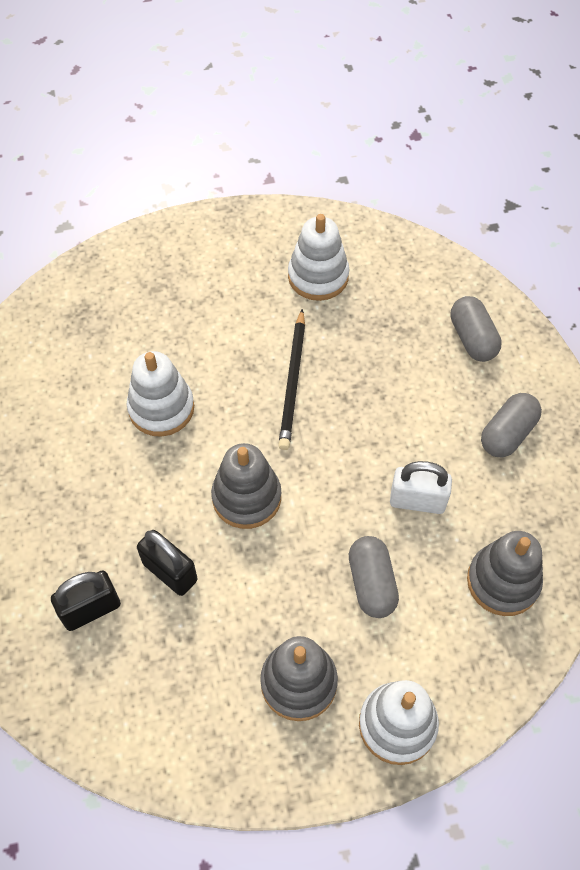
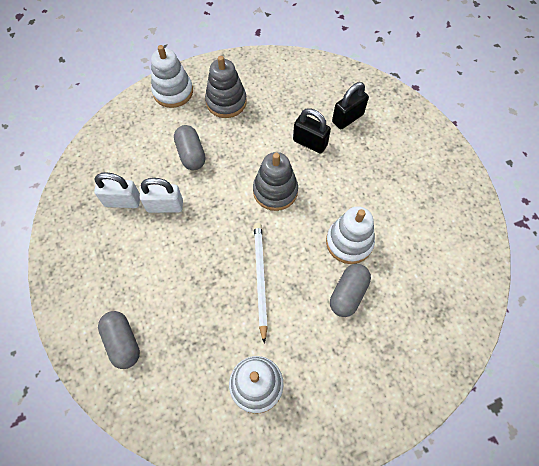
camera: 170 degrees right, 5 degrees up
(293, 382) = (260, 278): black pencil -> white pencil
(483, 519) = (122, 201): none -> white padlock
(503, 581) = (112, 166): grey stacking toy -> none
(507, 434) = (101, 263): grey capsule -> grey capsule (348, 293)

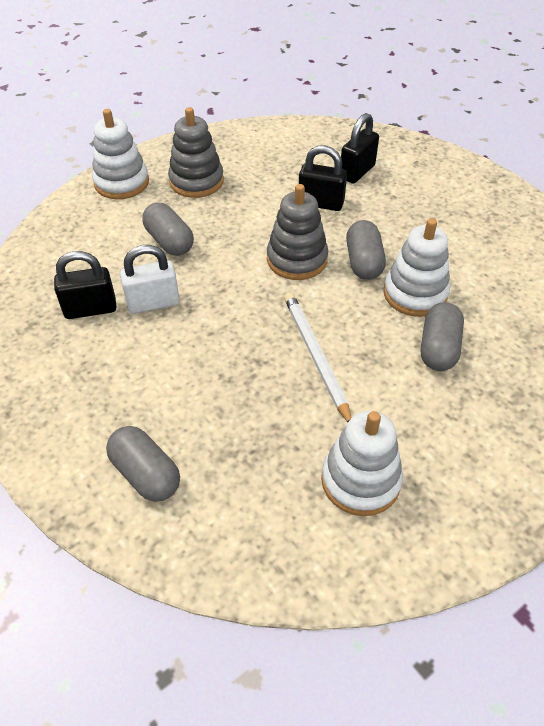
camera: 15 degrees left, 15 degrees down
(122, 201) = (90, 309): white padlock -> black padlock
(322, 205) = (363, 262): none -> grey capsule

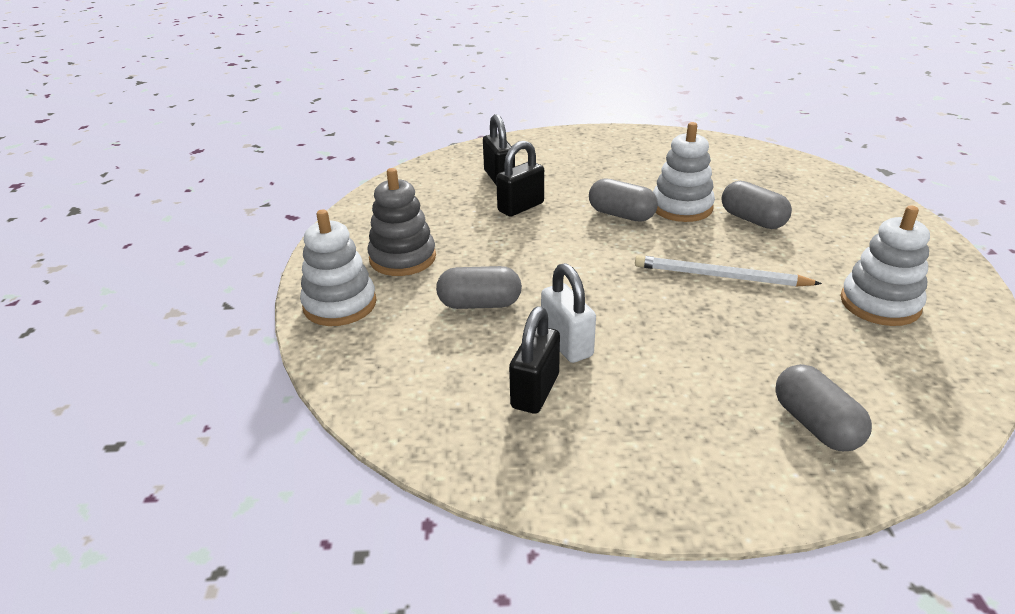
camera: 55 degrees left, 15 degrees down
(146, 474) = (815, 425): grey capsule -> grey capsule turned 75 degrees clockwise
(153, 303) = (566, 344): white padlock -> white padlock turned 45 degrees counterclockwise
(297, 259) = (585, 243): grey stacking toy -> none

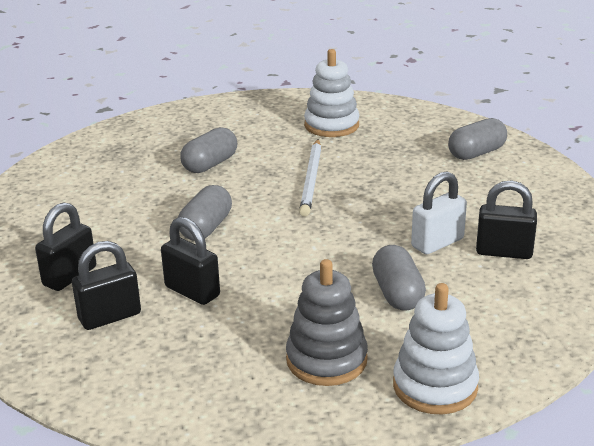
camera: 100 degrees left, 5 degrees down
(557, 163) = (70, 276): none -> black padlock
(681, 207) = (187, 197): white stacking toy -> none

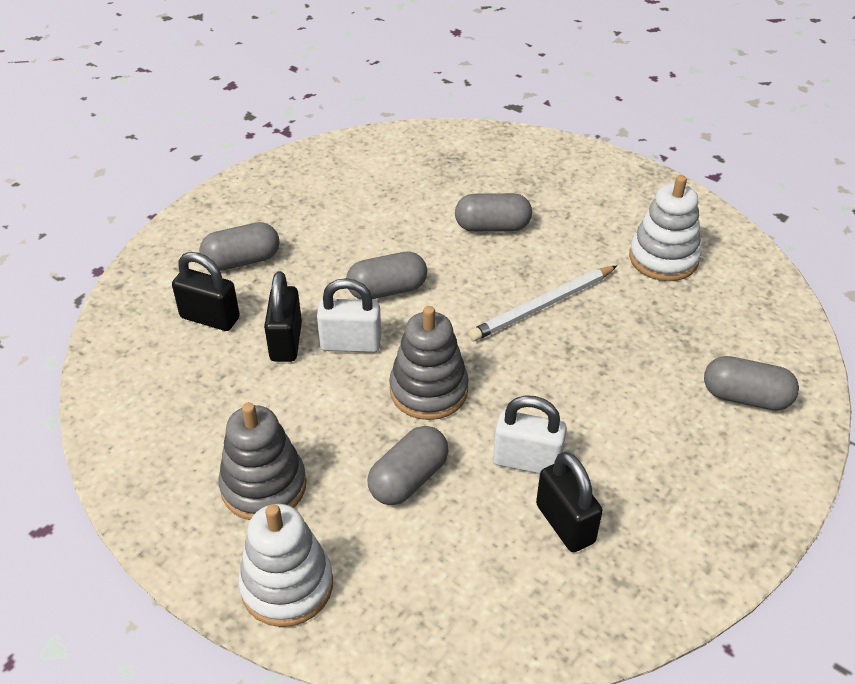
camera: 50 degrees right, 15 degrees up
(70, 276) = (242, 261): black padlock -> grey capsule
(237, 264) = (351, 344): none -> white padlock
(327, 252) = (428, 390): none -> grey stacking toy

